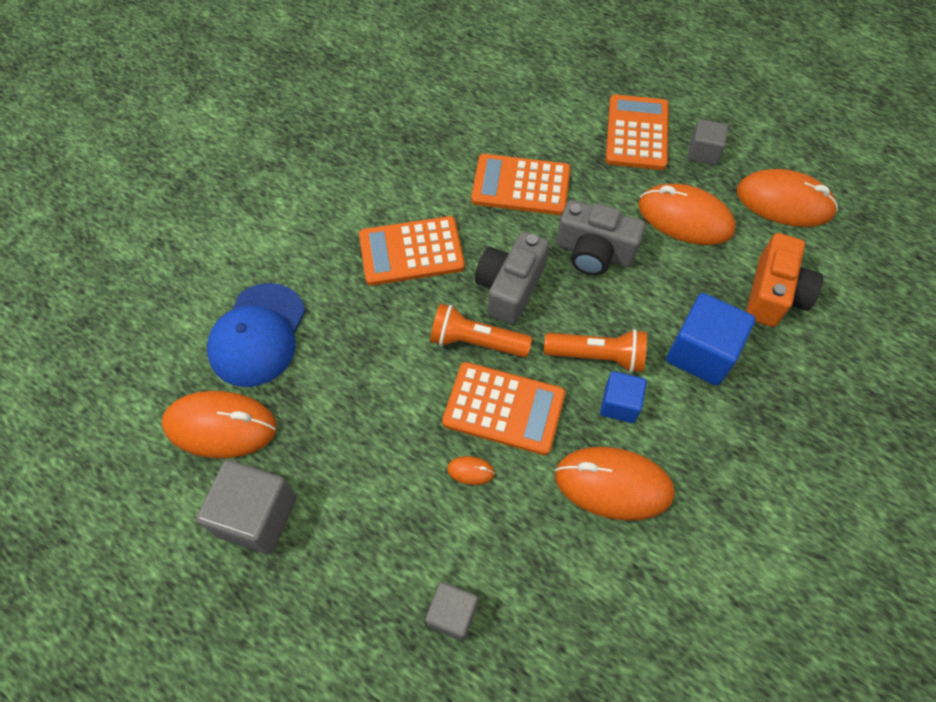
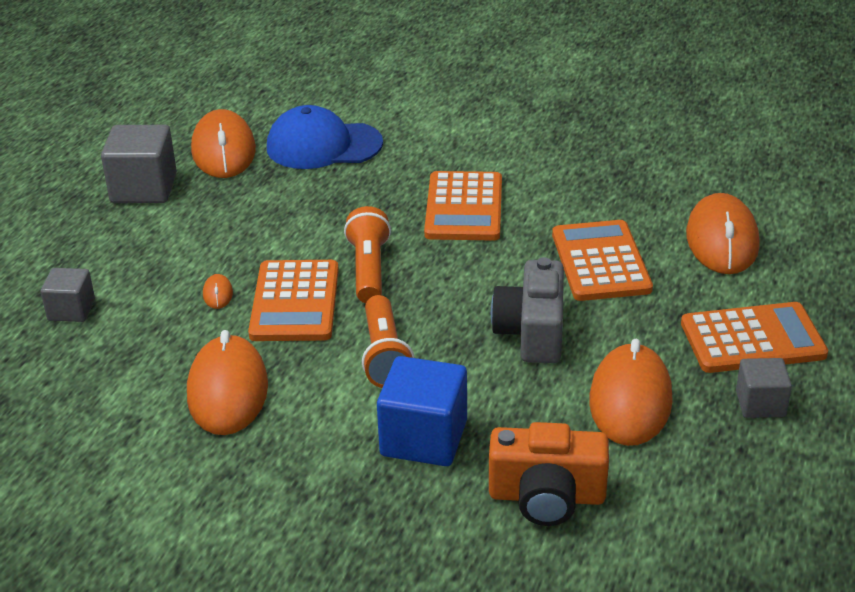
camera: 75 degrees right, 25 degrees down
(411, 251) = (464, 207): orange calculator -> orange calculator turned 150 degrees counterclockwise
(510, 287) = (449, 279): grey camera -> none
(619, 404) = (328, 381): blue cube -> none
(784, 202) = (719, 494): orange mouse -> orange mouse (722, 240)

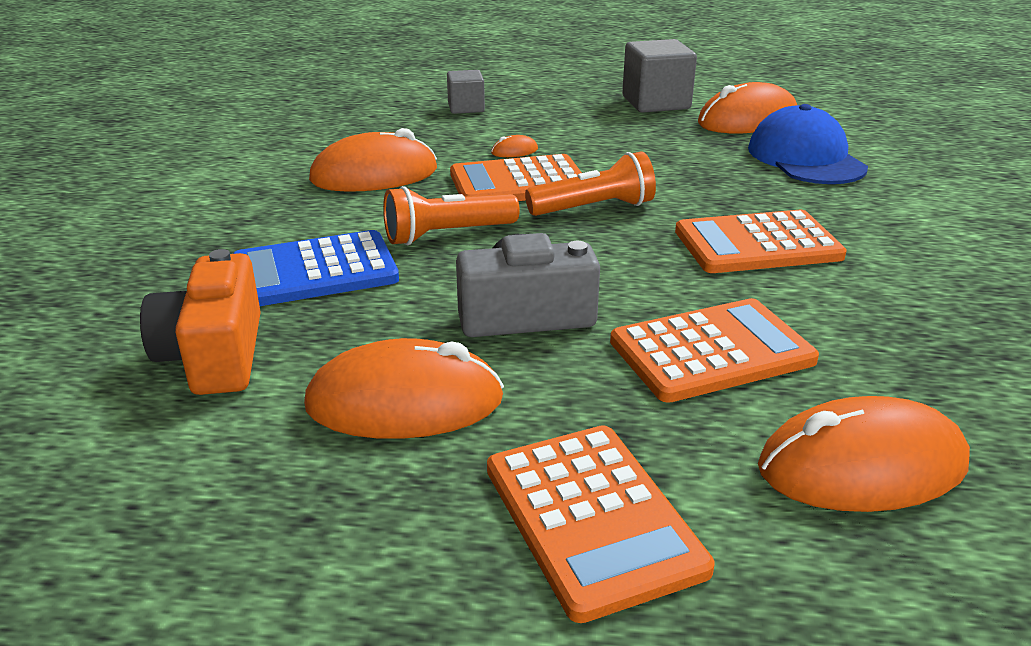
camera: 75 degrees right, 5 degrees down
(424, 438) = (314, 271): blue cube -> blue calculator
(760, 404) = (421, 535): grey cube -> none

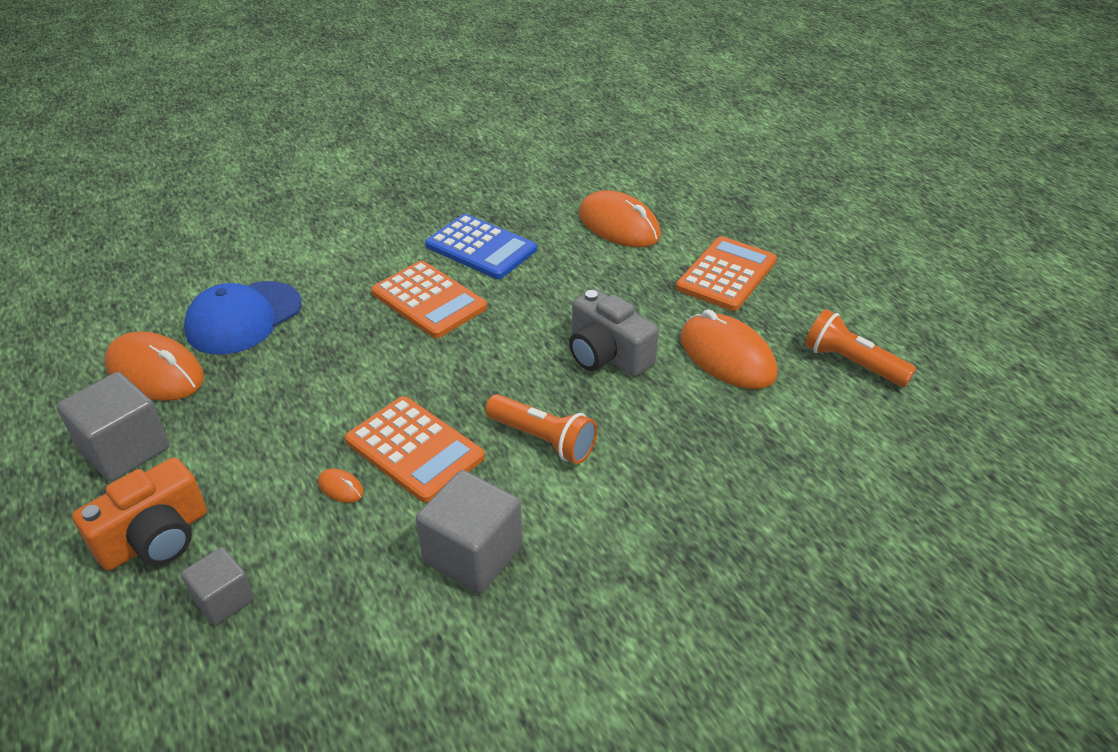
camera: 125 degrees left, 10 degrees up
(214, 355) = (782, 452): orange camera -> orange camera (155, 538)
(314, 271) = (658, 475): blue calculator -> blue calculator (481, 248)
(374, 175) = (473, 554): orange mouse -> grey cube
(594, 208) = (431, 387): orange flashlight -> orange flashlight (852, 363)
(711, 351) = (574, 282): orange calculator -> none

